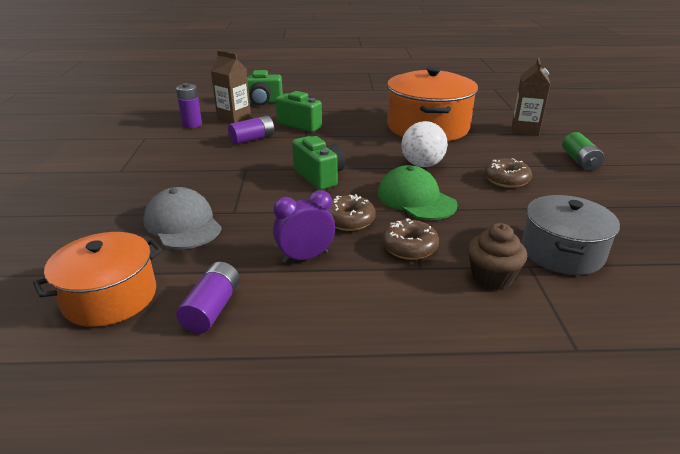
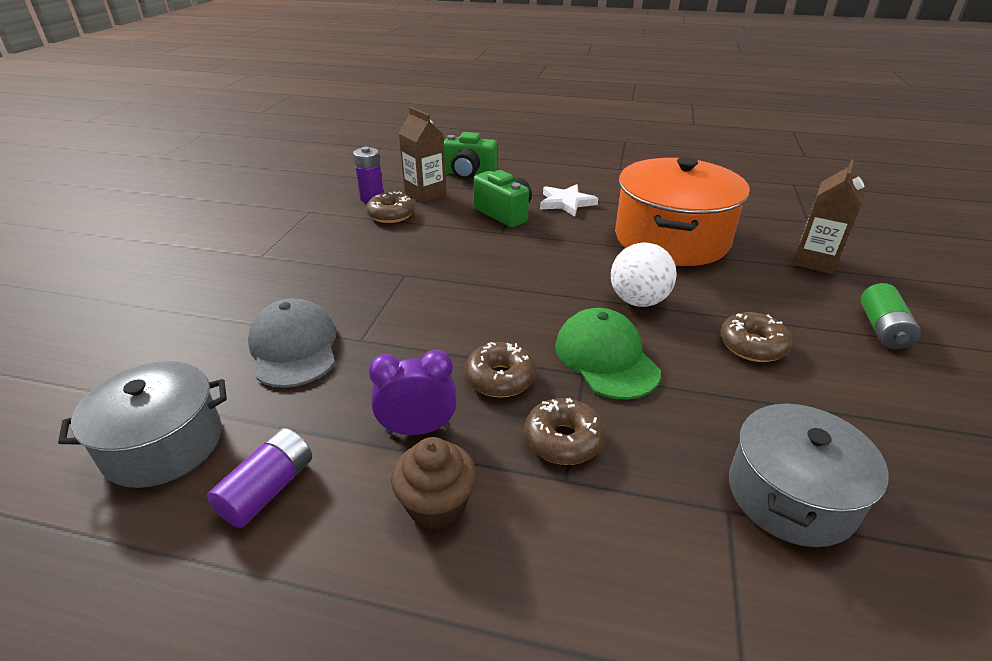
camera: 15 degrees right, 5 degrees up
(110, 297) = (163, 444): orange pot -> grey pot
(214, 134) = (391, 215): none -> brown donut
(252, 139) = (433, 229): purple battery -> none
(319, 176) = (492, 300): green camera -> none
(344, 113) = (566, 203): none -> white star
(492, 277) = (662, 519): brown cupcake -> brown cupcake (436, 505)

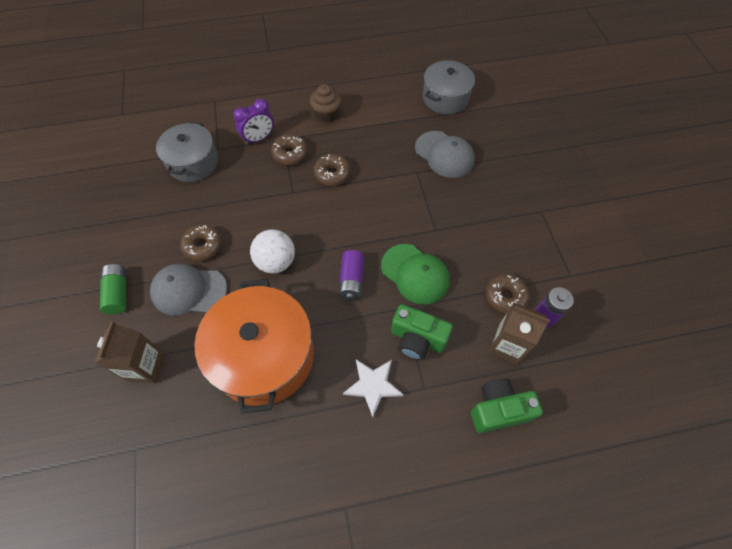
camera: 155 degrees right, 25 degrees up
(268, 489) = (390, 98): purple battery -> purple battery (351, 280)
(418, 429) = (353, 137): purple clock -> purple clock (259, 138)
(606, 358) = (284, 206): green cap -> green cap (415, 274)
(770, 306) = (189, 290): none -> grey cap

